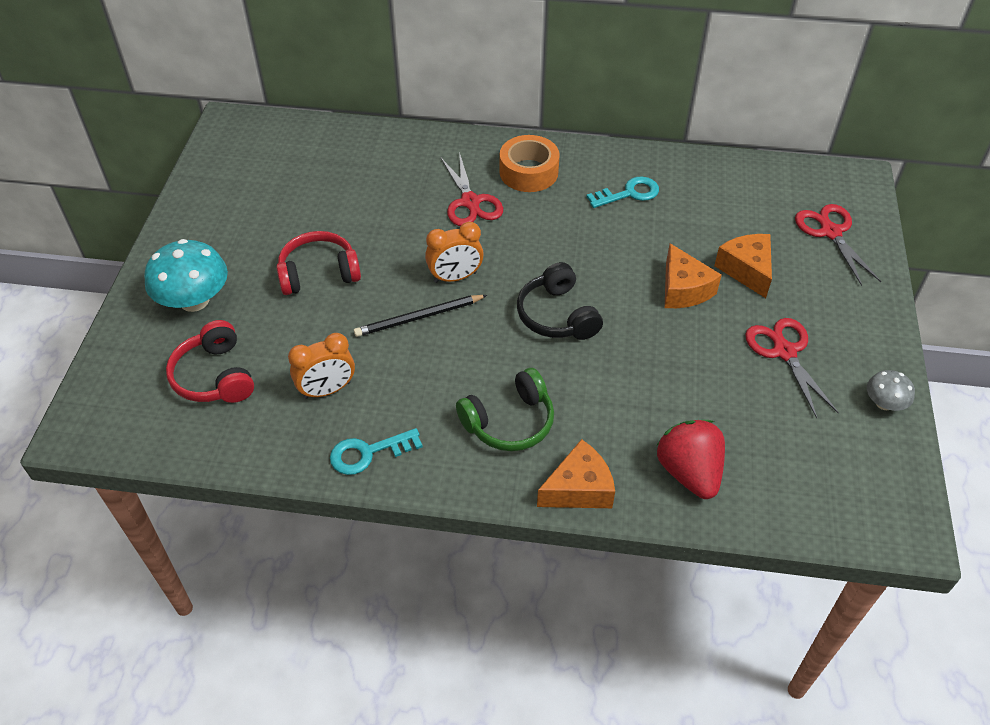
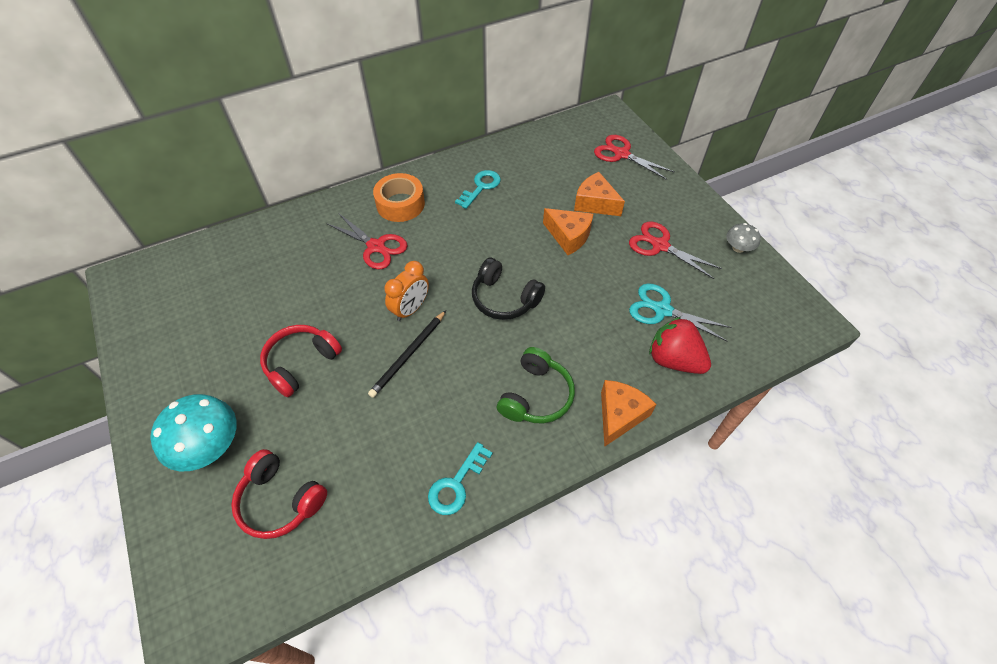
camera: 35 degrees left, 5 degrees up
(327, 390) = (384, 454): orange clock -> none
(723, 418) = (662, 310): none -> turquoise scissors

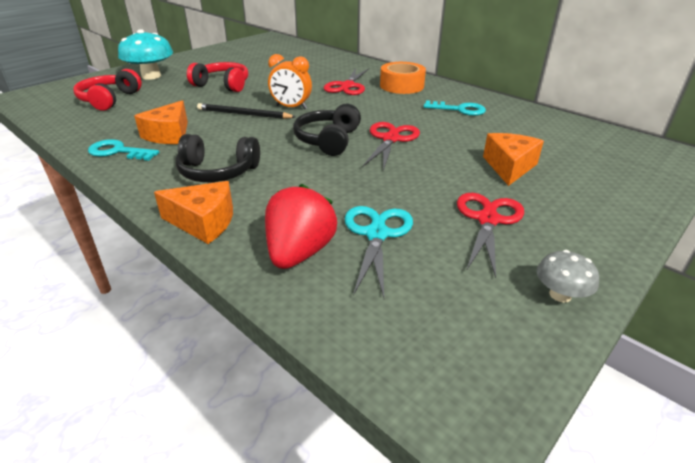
camera: 70 degrees right, 20 degrees down
(536, 395) = (217, 172): green headphones -> black headphones
(568, 236) = (440, 159): orange cheese -> orange cheese (169, 135)
(621, 154) = (618, 173): red scissors -> red scissors (390, 139)

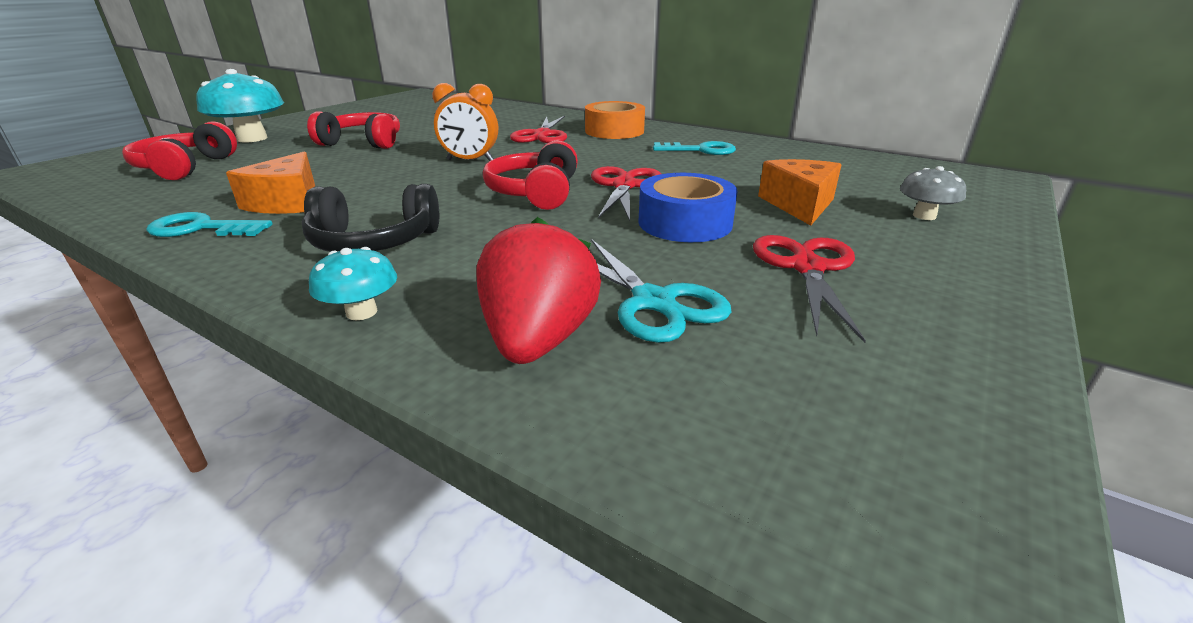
camera: 10 degrees left, 5 degrees down
(203, 222) = (361, 312): orange cheese -> turquoise mushroom
(244, 114) = (401, 172): black pencil -> none
(328, 140) = (535, 193): black headphones -> red headphones
(376, 234) = (653, 302): turquoise scissors -> turquoise scissors turned 150 degrees clockwise
(420, 175) = (685, 223): none -> blue tape
(560, 295) = (970, 355): grey mushroom -> grey mushroom (924, 216)

